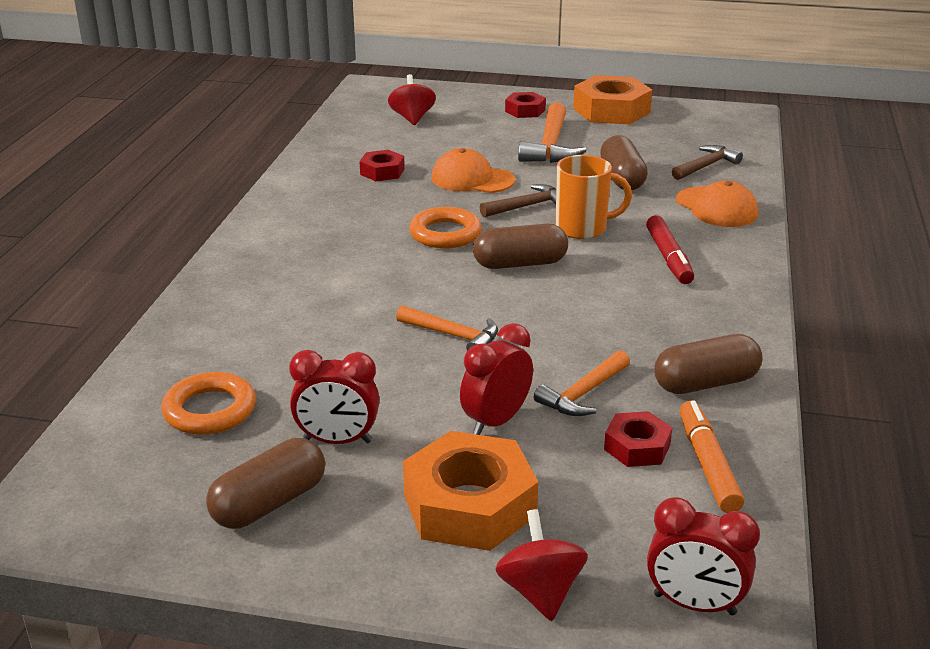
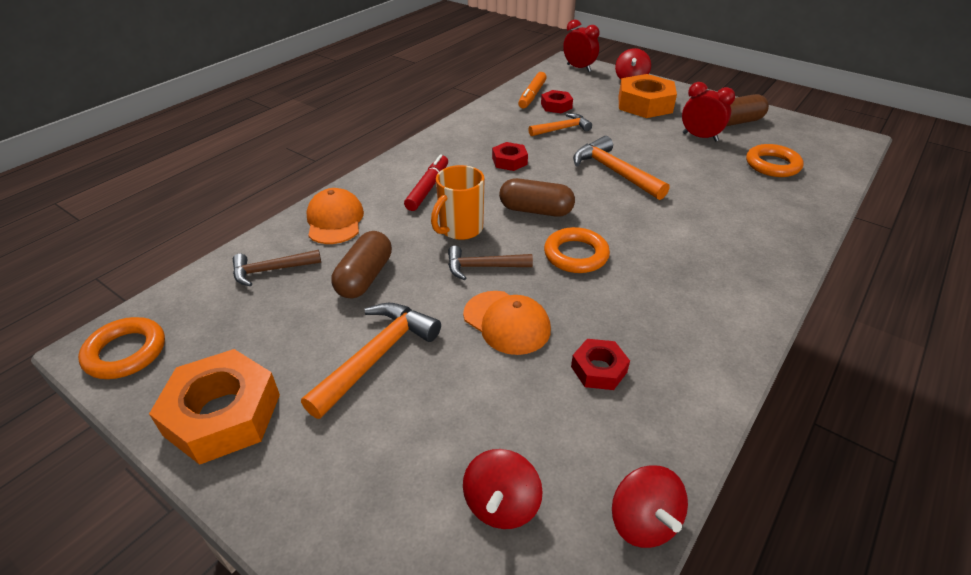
camera: 155 degrees left, 10 degrees up
(328, 128) = (643, 522): none -> red spinning top
(453, 336) = (614, 172): orange hammer -> orange hammer, size x1.53
(496, 421) = (615, 128): red clock -> none
(525, 110) = (327, 462): red nut -> red nut (509, 161)
(583, 228) = (460, 229): orange mug -> orange mug turned 75 degrees counterclockwise
(705, 383) = (496, 120): brown capsule -> none
(720, 115) = (126, 352): none -> orange ring

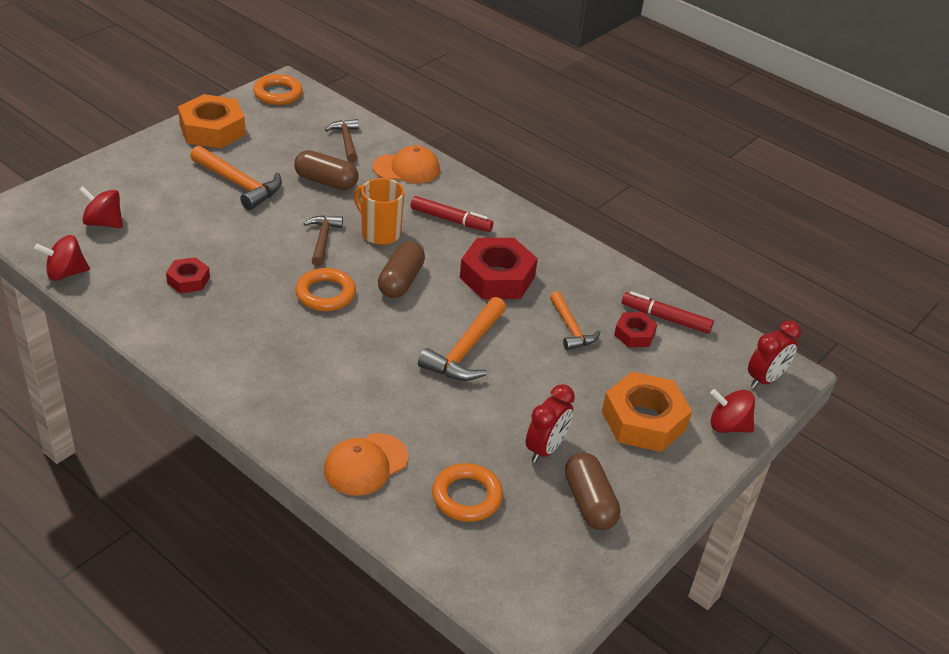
camera: 90 degrees right, 0 degrees up
(506, 322) = (252, 244): orange cap -> orange cap (365, 464)
(509, 161) = (497, 277): red nut -> red nut, size x1.88
(532, 95) = (665, 318): orange marker -> red marker
(614, 172) = (465, 350): orange hammer -> orange hammer turned 150 degrees clockwise

